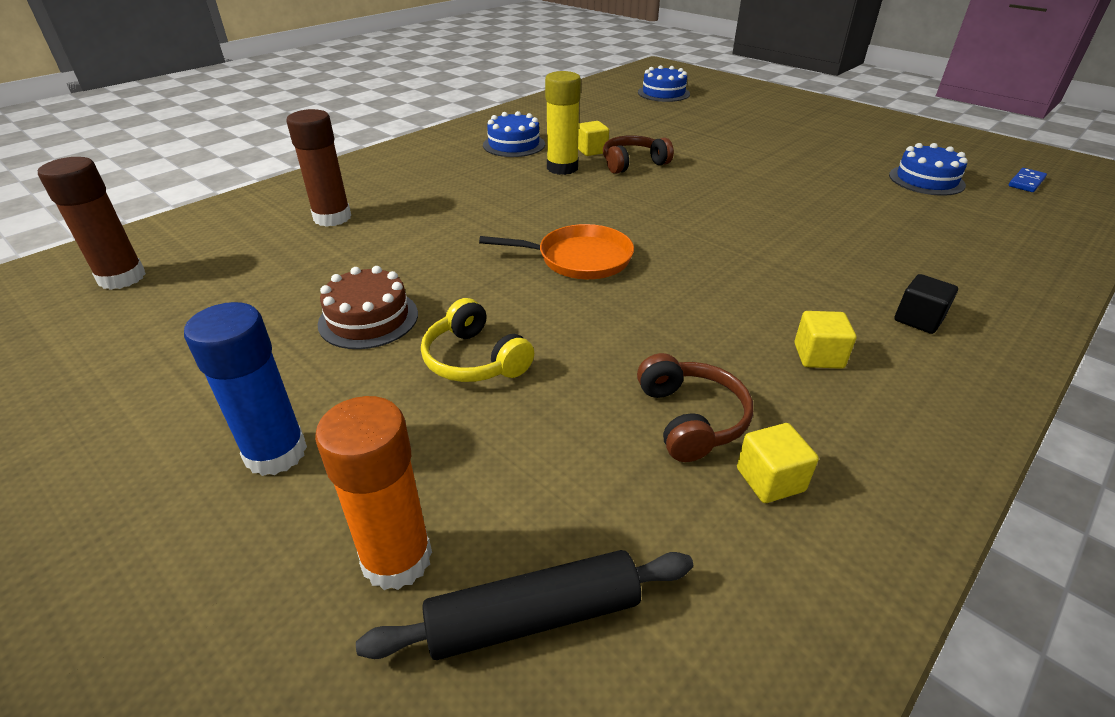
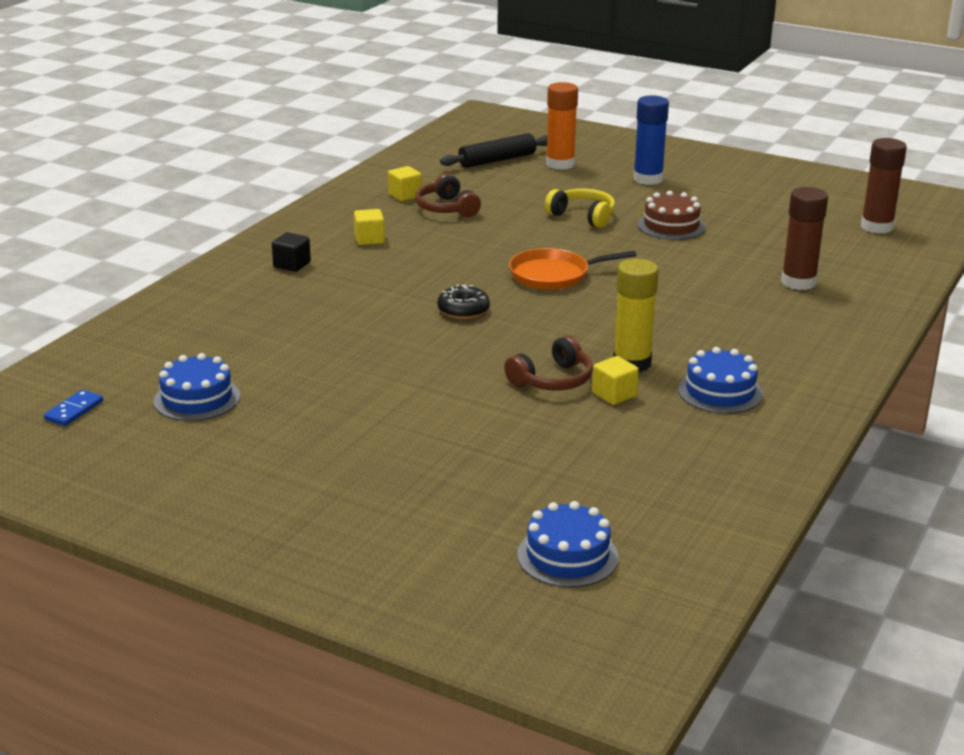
camera: 165 degrees right, 10 degrees down
(694, 228) = (463, 310): none -> black donut

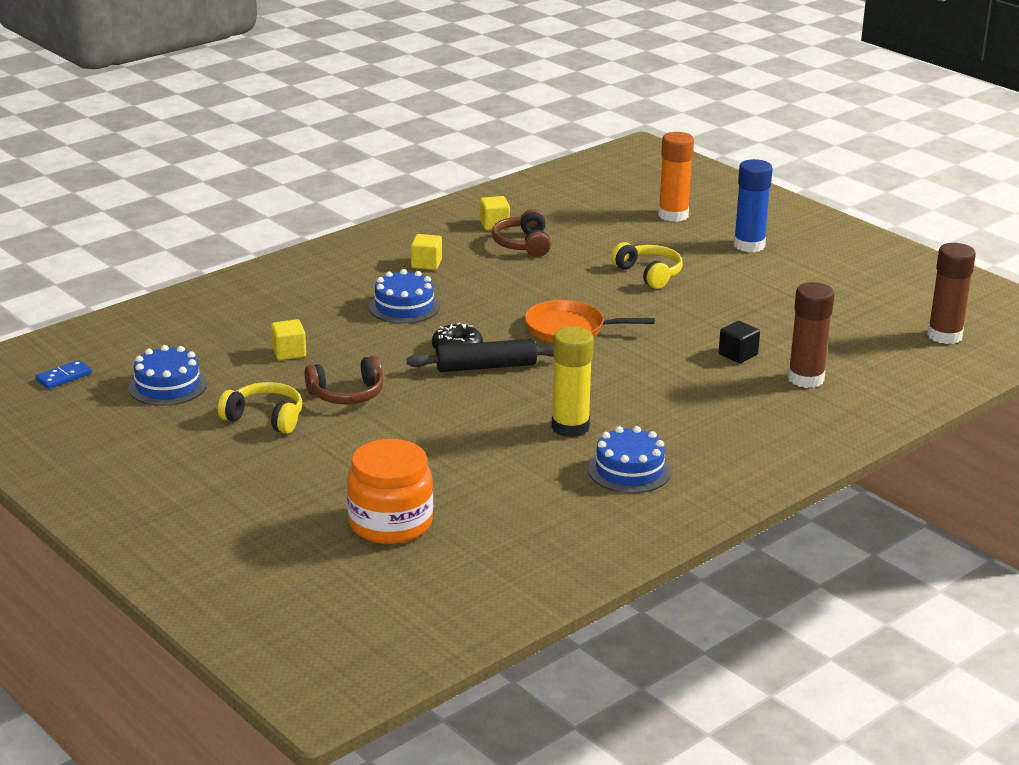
camera: 20 degrees right, 0 degrees up
(292, 265) = (338, 277): black cube -> black cube (738, 355)
(326, 411) = (265, 418): none -> yellow headphones
(497, 160) = (613, 201): black rolling pin -> black rolling pin (486, 366)
(539, 489) = (390, 523): none -> orange jar
(552, 380) = (483, 429): brown headphones -> brown headphones (347, 394)
(567, 556) = (367, 584): blue cake -> blue cake (404, 307)
(614, 394) = (528, 453): yellow cube -> yellow cube (289, 353)
(671, 226) = (729, 298): brown cake -> none

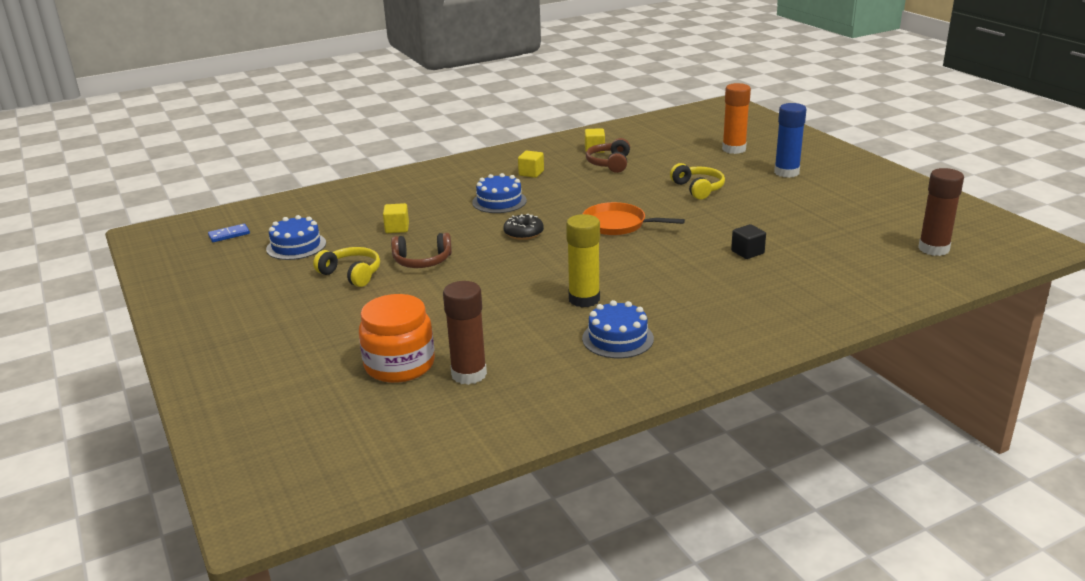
camera: 15 degrees right, 0 degrees up
(486, 366) = (539, 248): black rolling pin -> none
(806, 379) = (799, 275): brown glue stick -> brown glue stick (469, 374)

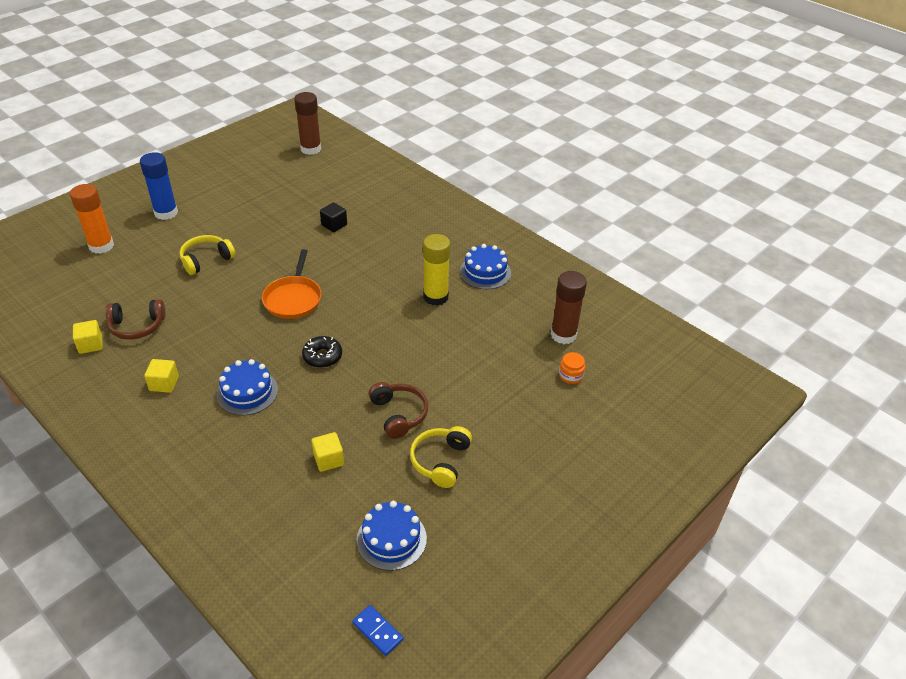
camera: 110 degrees left, 15 degrees up
(399, 365) = (571, 375): orange jar -> orange jar, size x0.44

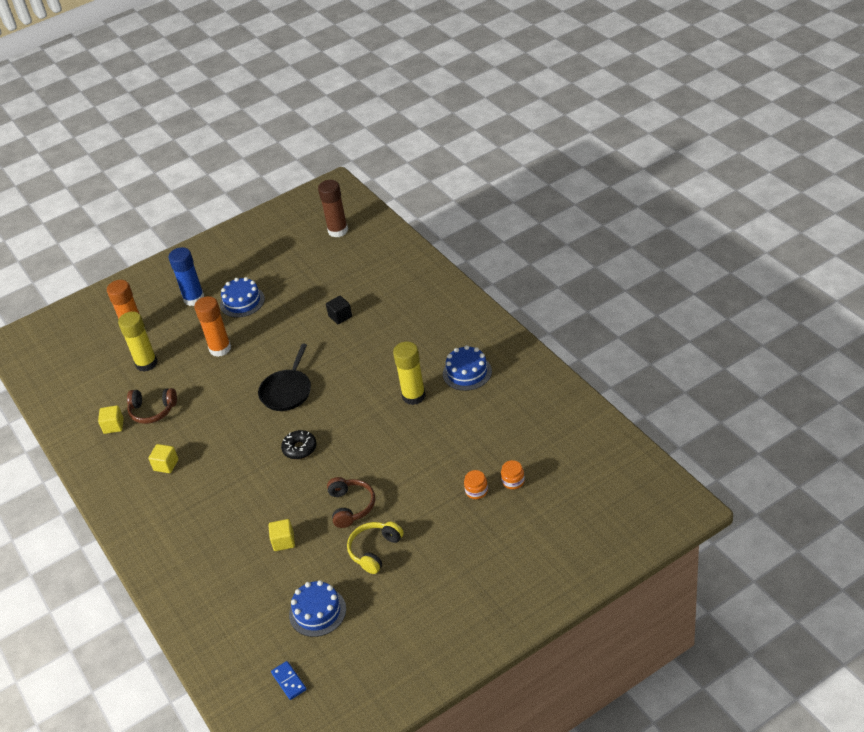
camera: 20 degrees right, 0 degrees up
(121, 278) = (146, 363): none -> yellow glue stick
(206, 260) = (220, 349): yellow headphones -> orange glue stick
(247, 392) = (231, 477): blue cake -> blue cake (242, 302)
(293, 299) = (287, 391): orange pan -> black pan
(535, 388) = (476, 491): none -> orange jar
(563, 335) = (520, 441): brown glue stick -> none

